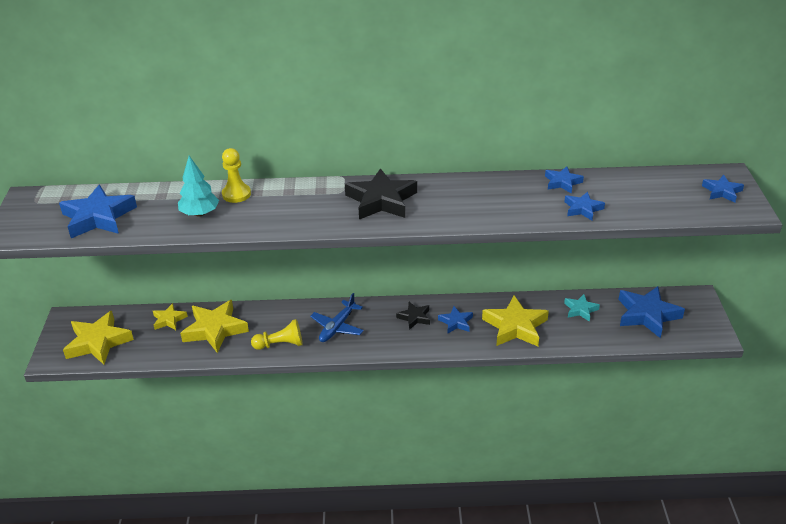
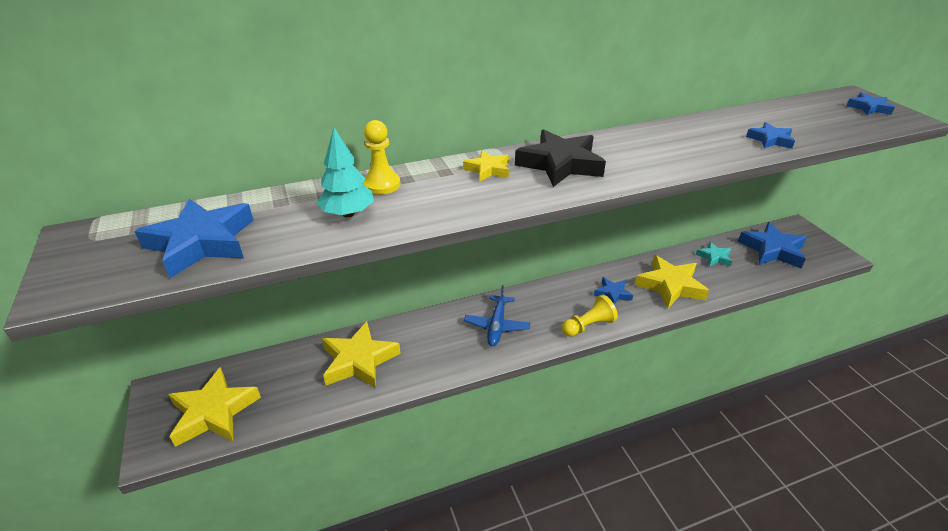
camera: 20 degrees left, 0 degrees up
(169, 320) = (296, 361): yellow star -> yellow star (488, 170)
(280, 344) = (445, 360): yellow pawn -> yellow pawn (588, 326)
(414, 317) = (569, 298): black star -> none
(562, 182) = (724, 121): blue star -> none

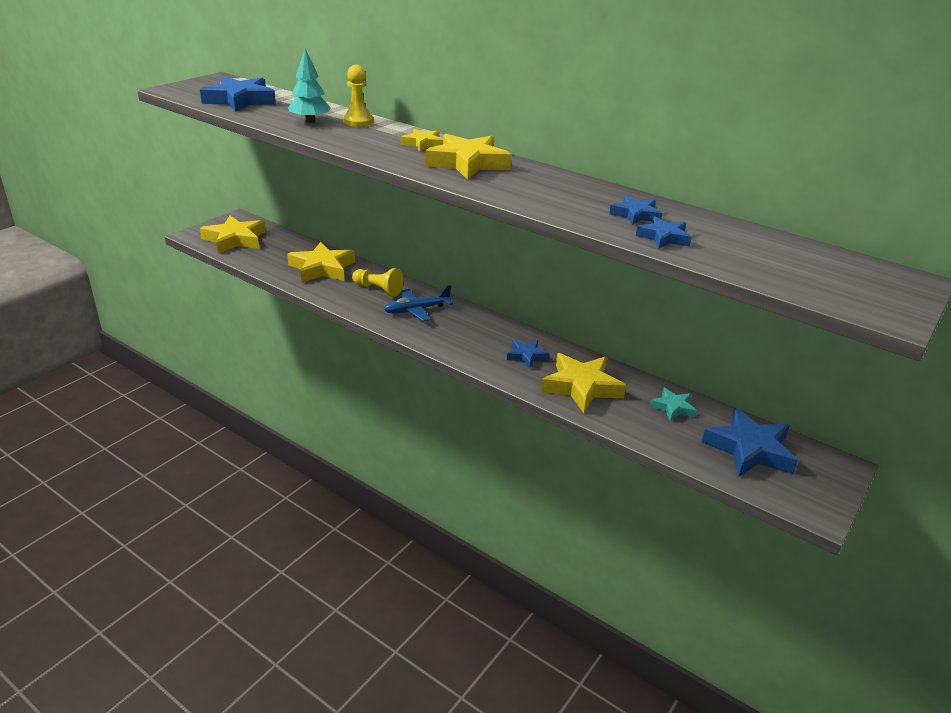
camera: 55 degrees right, 5 degrees down
(560, 164) = (467, 163): black star -> yellow star
(588, 326) = (464, 353): yellow pawn -> yellow pawn (378, 289)
(869, 108) = (877, 289): blue star -> blue star (635, 215)

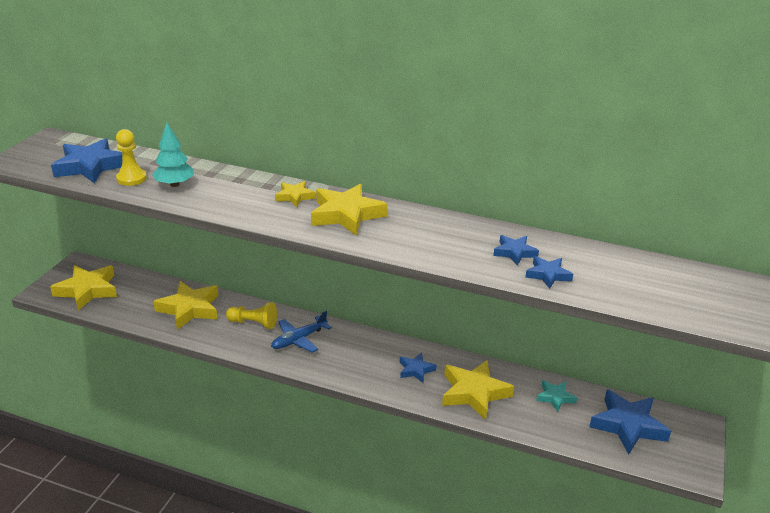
camera: 15 degrees left, 0 degrees up
(358, 121) = (220, 177): yellow pawn -> yellow pawn (131, 178)

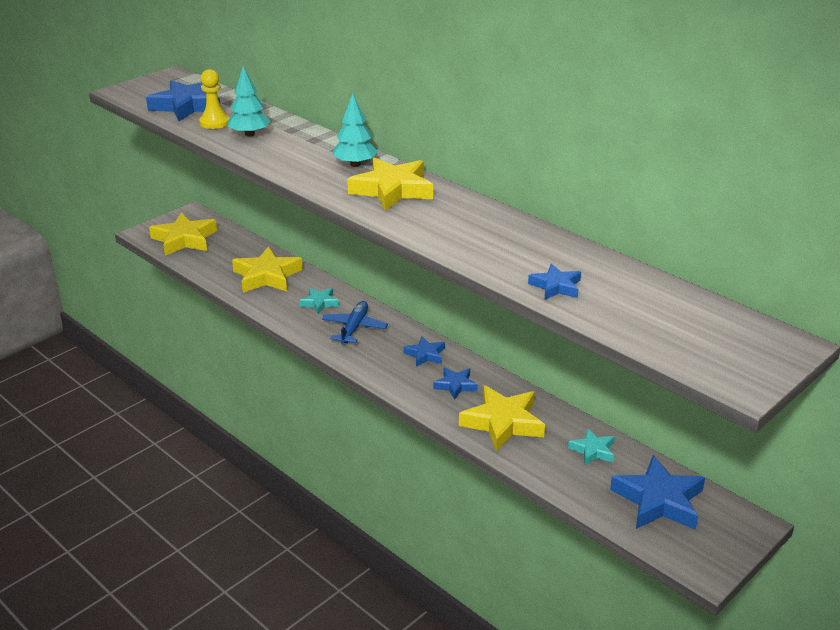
camera: 25 degrees right, 0 degrees up
(253, 323) = (319, 303): yellow pawn -> turquoise star
(295, 196) = (355, 164): yellow star -> turquoise tree
(299, 339) = (354, 328): blue plane -> blue plane turned 120 degrees clockwise
(514, 252) = (539, 258): blue star -> blue star (425, 355)

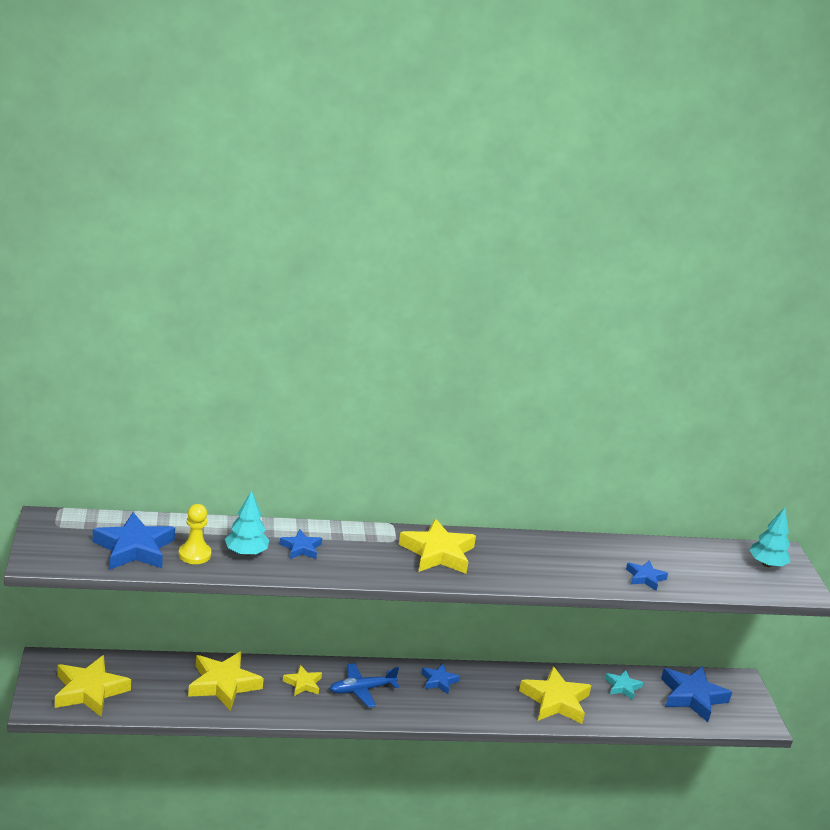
camera: 55 degrees left, 5 degrees down
(319, 303) = (303, 684): turquoise star -> yellow star
(354, 328) = (362, 690): blue plane -> blue plane turned 75 degrees counterclockwise
(355, 164) = (374, 543): turquoise tree -> turquoise tree (766, 564)
(455, 385) = (491, 692): blue star -> blue star (301, 548)

